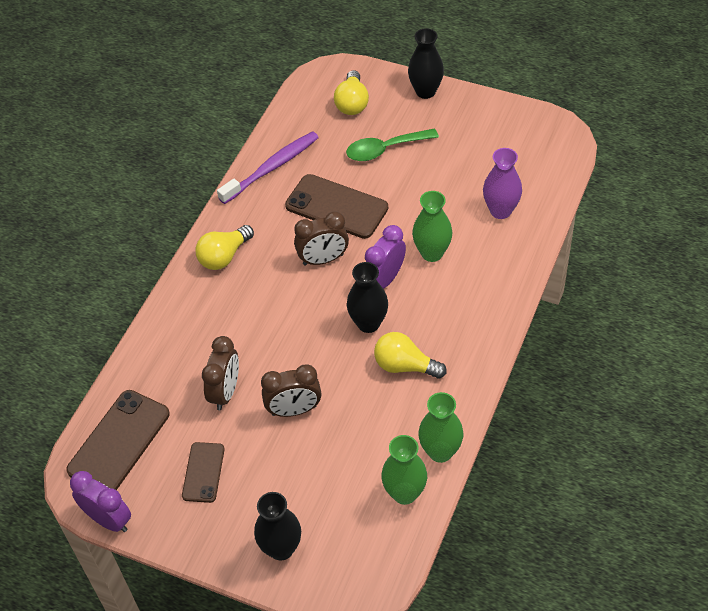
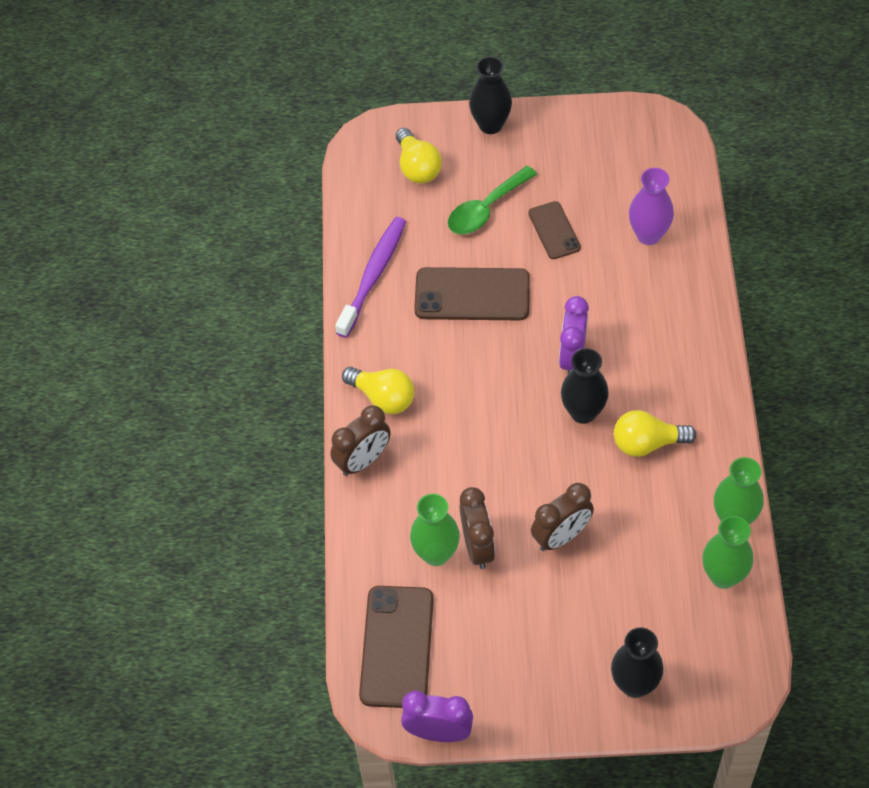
camera: 25 degrees left, 5 degrees up
(203, 472) = (507, 641): brown phone -> brown phone (554, 230)
(224, 256) = (383, 397): yellow light bulb -> yellow light bulb turned 75 degrees counterclockwise
(323, 259) = (493, 360): brown clock -> brown clock (363, 461)
(432, 253) = (604, 309): green vase -> green vase (436, 554)

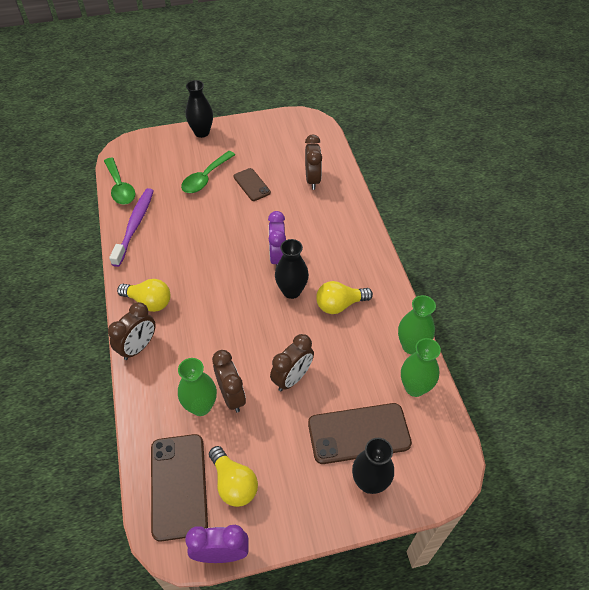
camera: 15 degrees left, 5 degrees down
(357, 207) = (120, 187): none -> green spoon
(417, 167) = (158, 160): yellow light bulb -> yellow light bulb (234, 483)
(472, 294) = (203, 228): brown phone -> brown phone (358, 433)
(648, 235) = (312, 180): purple vase -> brown clock

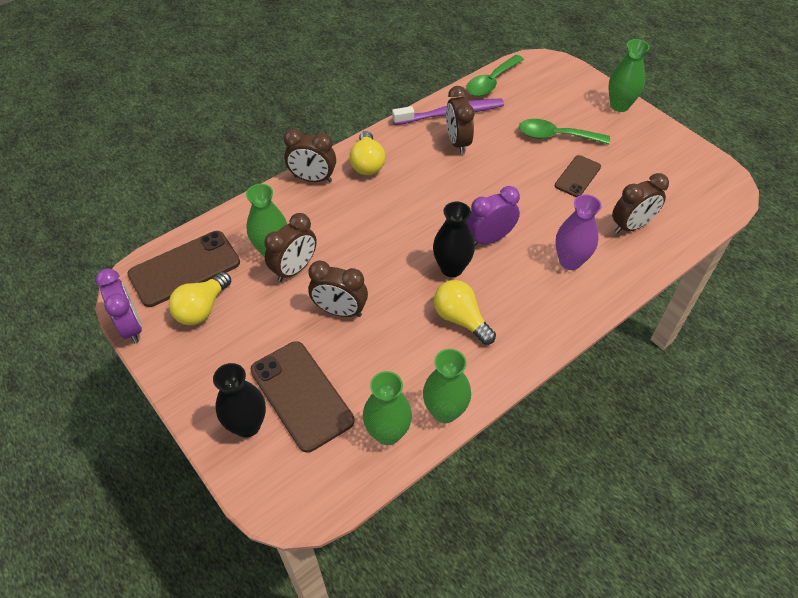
camera: 65 degrees right, 0 degrees up
(169, 235) = (457, 142): none -> brown clock
(202, 132) = (619, 106): black vase -> green vase
(323, 223) = (570, 261): none -> purple vase

